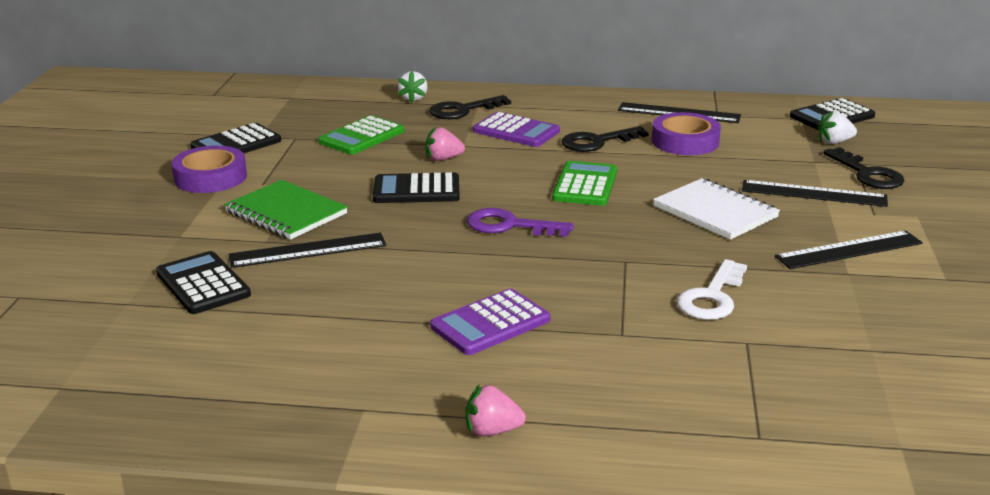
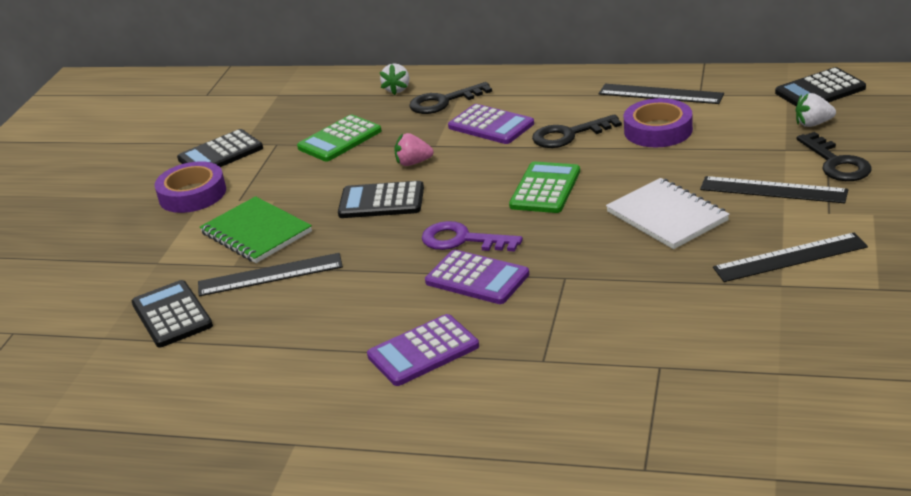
camera: 10 degrees right, 5 degrees up
(492, 431) = (403, 465): pink strawberry -> none
(533, 259) = (477, 278): none -> purple calculator
(712, 297) = (638, 317): white key -> none

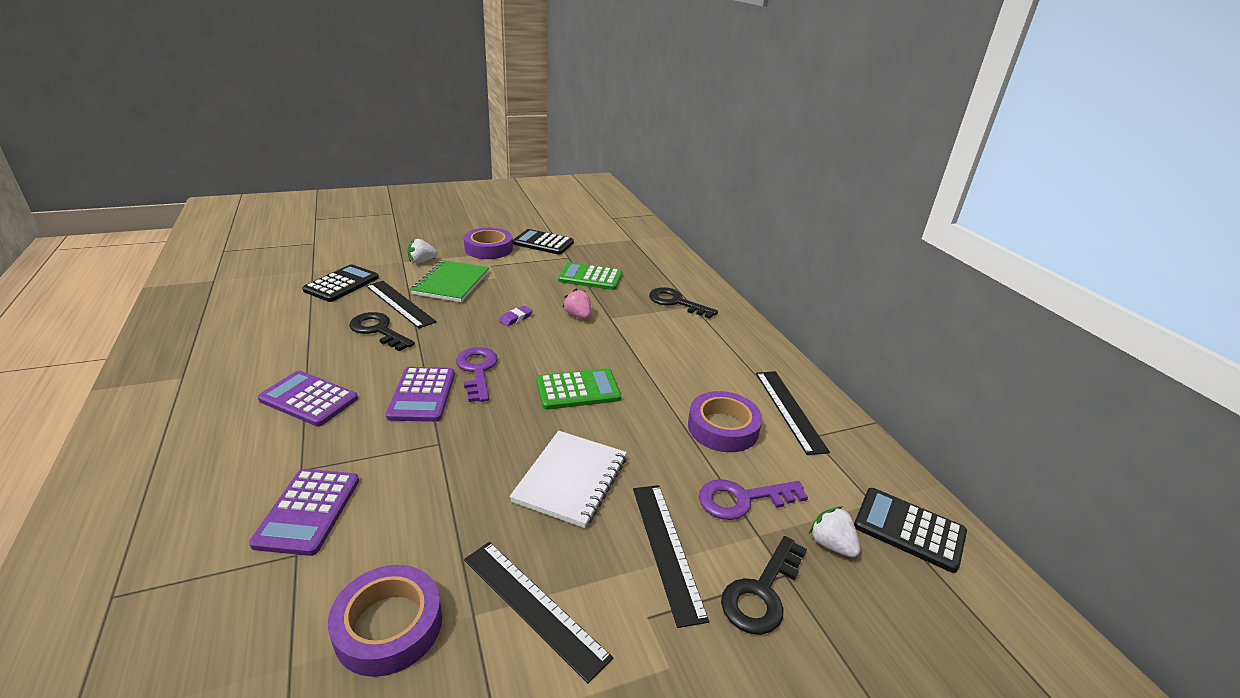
camera: 50 degrees right, 0 degrees up
(381, 201) = (516, 318): black calculator -> purple eraser
(397, 89) = (677, 279): white strawberry -> white strawberry (422, 261)
(491, 125) = (658, 334): purple calculator -> purple calculator (308, 511)
(568, 135) = (673, 377): black key -> black key (378, 330)
(746, 145) = (742, 499): none -> purple key
(768, 324) = (388, 626): none -> purple tape

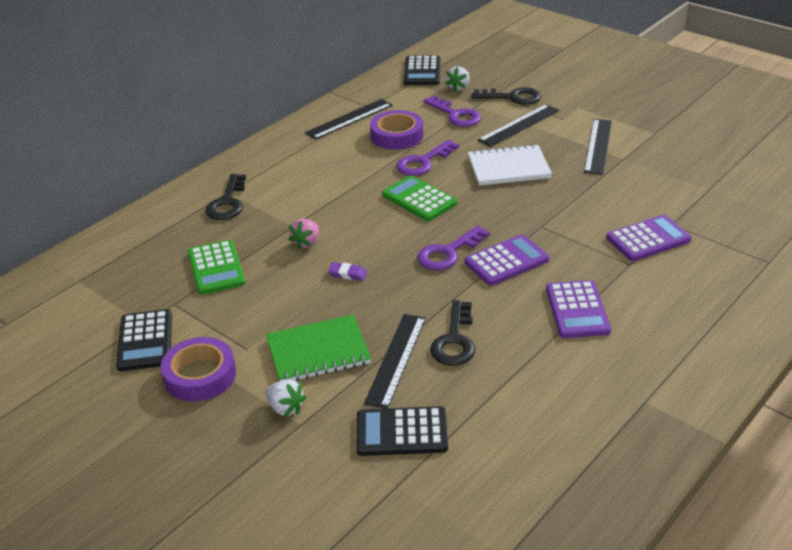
camera: 115 degrees left, 5 degrees up
(388, 626) = (659, 176): purple tape -> none
(646, 421) = (423, 162): none -> purple key

